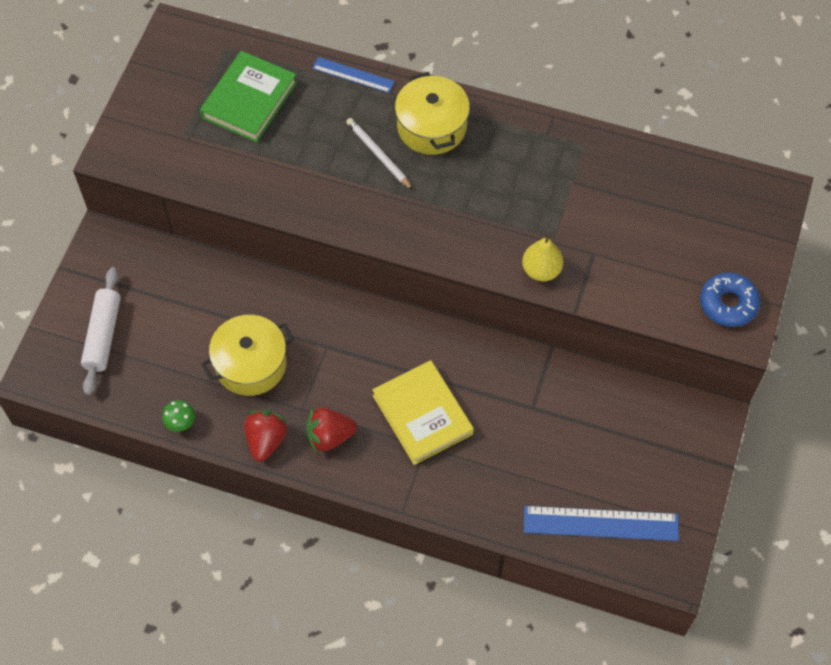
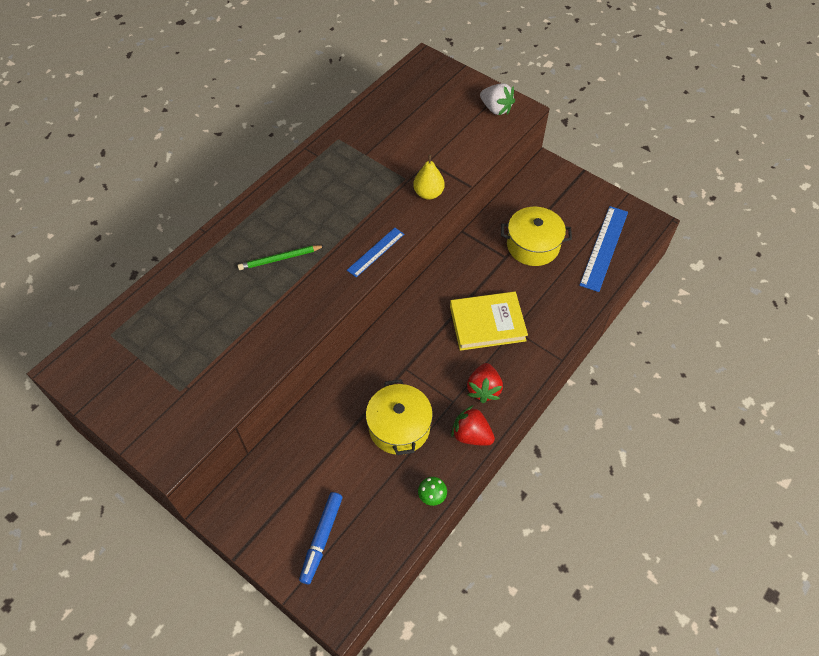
camera: 70 degrees left, 5 degrees down
(103, 335) = (322, 538): white rolling pin -> blue marker
(249, 100) = (176, 331): green book -> none
(353, 75) = (195, 253): blue ruler -> blue ruler (375, 252)
(378, 155) = (280, 259): white pencil -> green pencil
(431, 127) = (273, 218): yellow pot -> yellow pot (533, 245)
(728, 304) = (496, 109): blue donut -> white strawberry

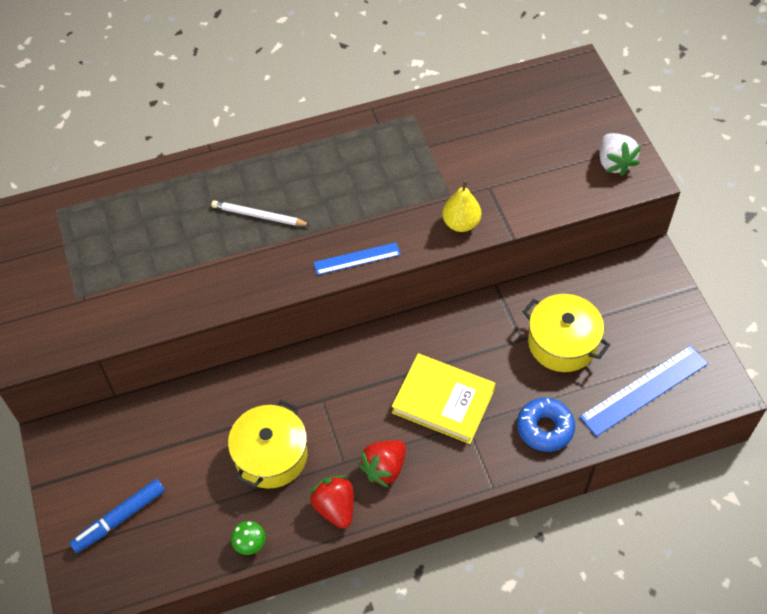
camera: 35 degrees right, 0 degrees up
(280, 259) = (259, 216): green pencil -> white pencil
(564, 304) = (545, 428): none -> blue donut

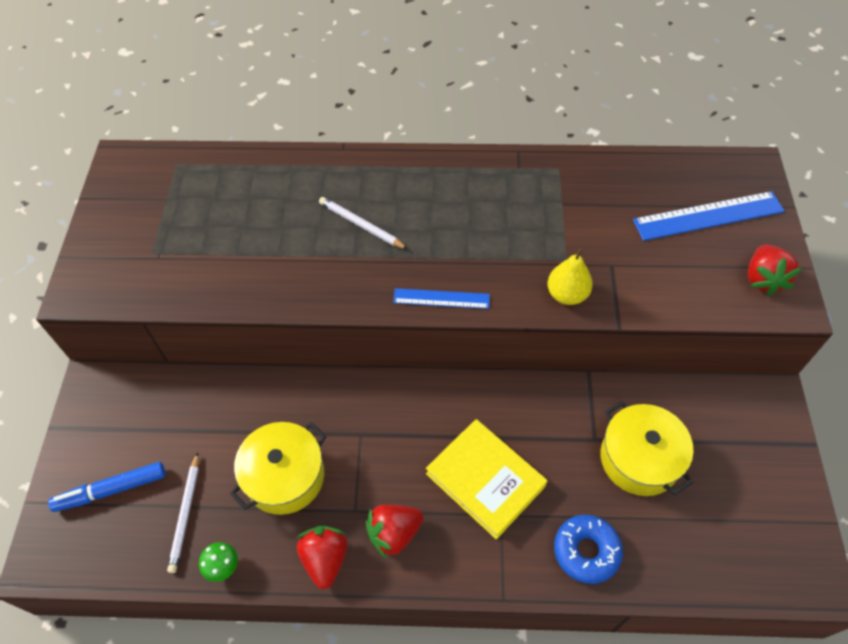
camera: 20 degrees right, 0 degrees up
(197, 514) = (185, 514): none -> white pencil
(614, 163) = (763, 279): white strawberry -> red strawberry
(644, 390) = (717, 547): blue ruler -> blue ruler (708, 216)

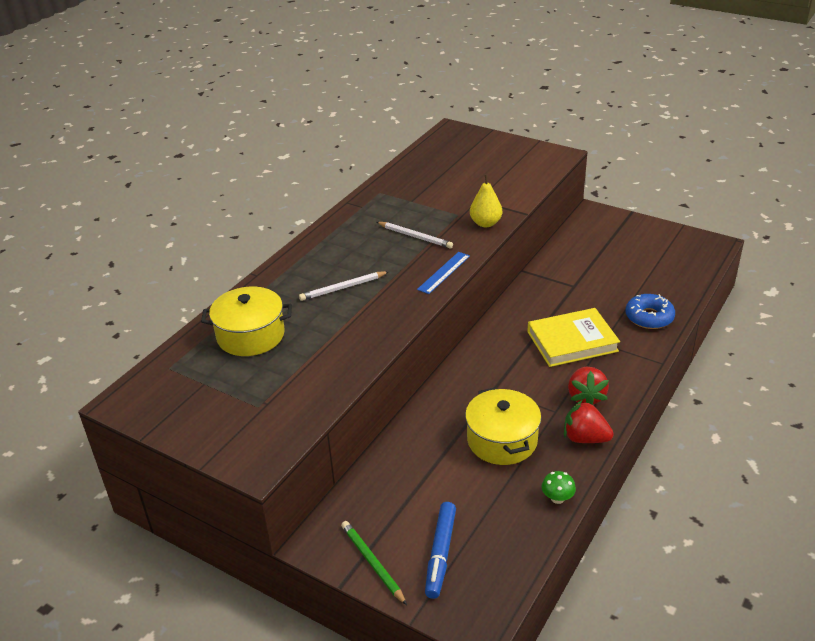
camera: 60 degrees left, 20 degrees down
(83, 439) = (372, 563): none -> green pencil
(185, 514) = (496, 509): white pencil -> white pencil (415, 237)
(639, 459) = (599, 274): yellow pot -> yellow pot (251, 335)
(708, 216) = (473, 156): blue ruler -> none
(763, 279) = (534, 156): red strawberry -> none

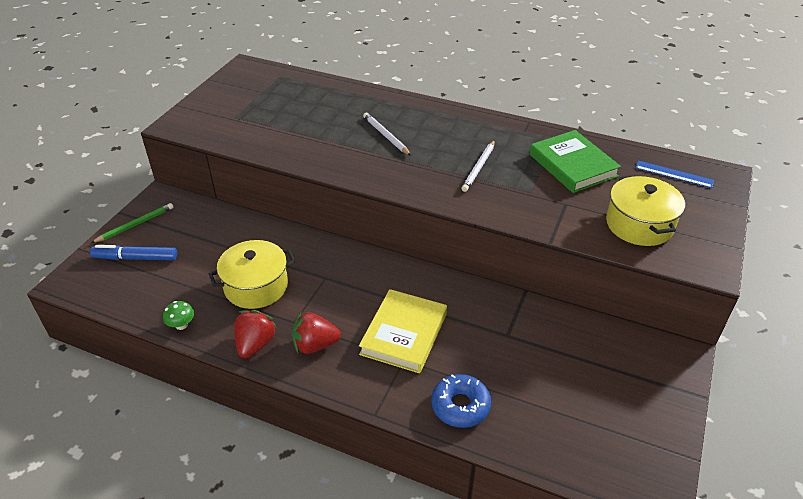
camera: 80 degrees right, 5 degrees up
(251, 335) = (317, 102): yellow pot -> yellow pot (639, 224)
(423, 189) = (573, 165): none -> green book
(444, 272) = (419, 190): blue ruler -> blue ruler (674, 174)
(485, 223) = (519, 212): yellow pear -> none
(572, 341) = (404, 334): yellow book -> yellow book turned 45 degrees clockwise

